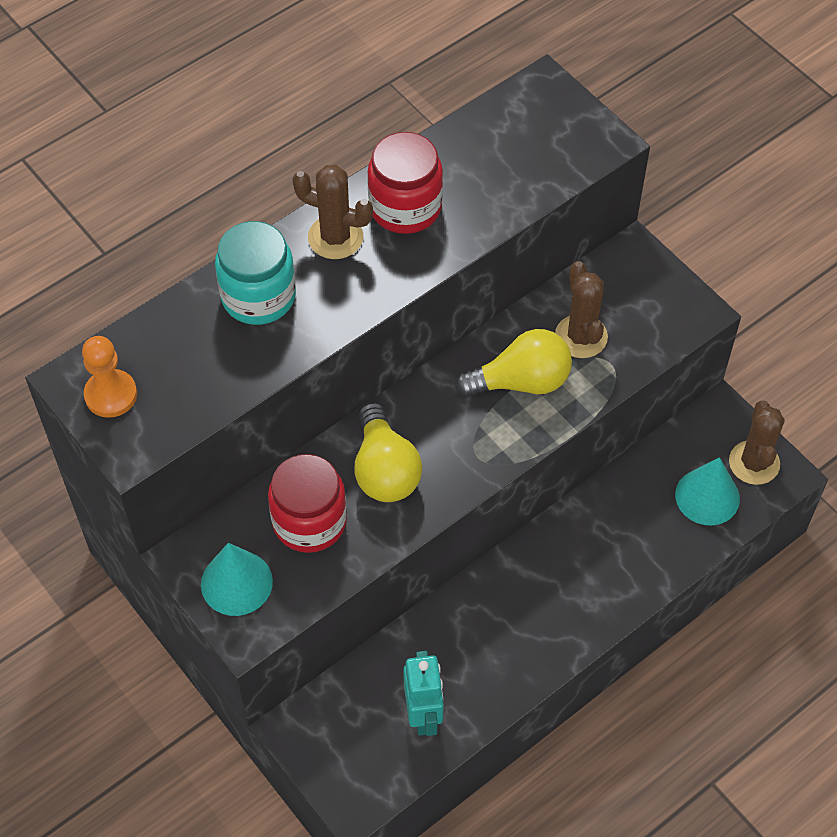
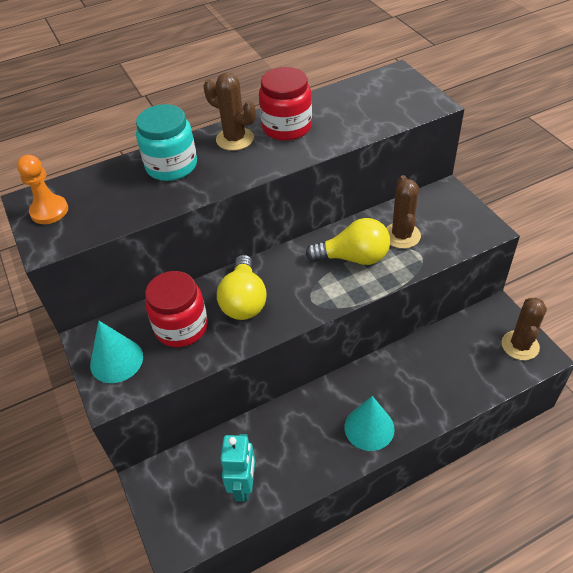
camera: 15 degrees right, 10 degrees down
(707, 496) = (483, 363): turquoise cone -> turquoise cone (369, 428)

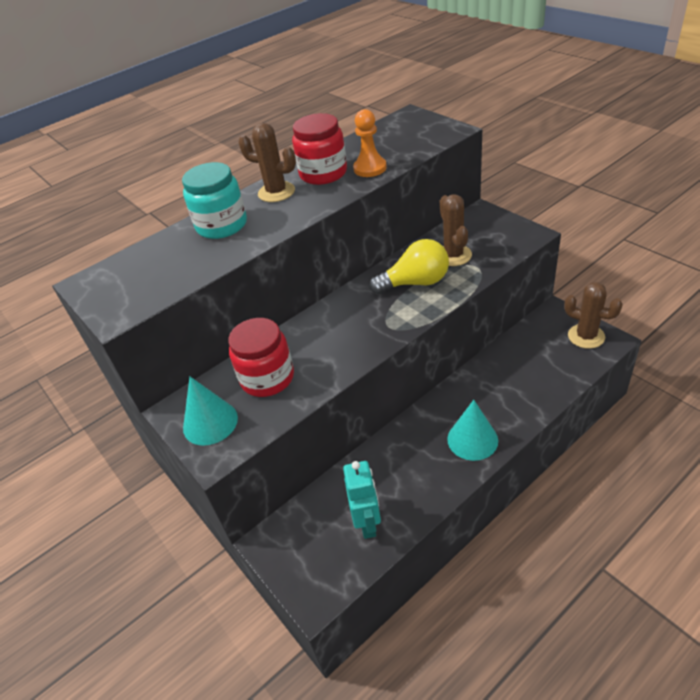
camera: 10 degrees left, 5 degrees down
(49, 211) = (109, 287): orange pawn -> orange pawn (370, 168)
(244, 301) = (322, 341): yellow light bulb -> none
(520, 345) = (586, 336): brown cactus -> brown cactus turned 60 degrees counterclockwise

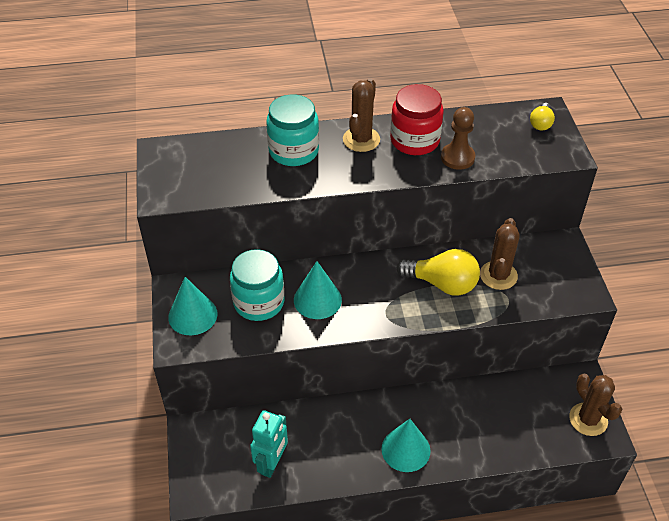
camera: 25 degrees right, 5 degrees up
(267, 378) = (259, 302): red jar -> turquoise jar
(276, 192) = (361, 139): brown cactus -> brown cactus turned 60 degrees clockwise
(320, 348) = (317, 299): none -> turquoise cone
(370, 168) = (457, 157): orange pawn -> brown pawn
(412, 123) = (541, 123): none -> yellow light bulb

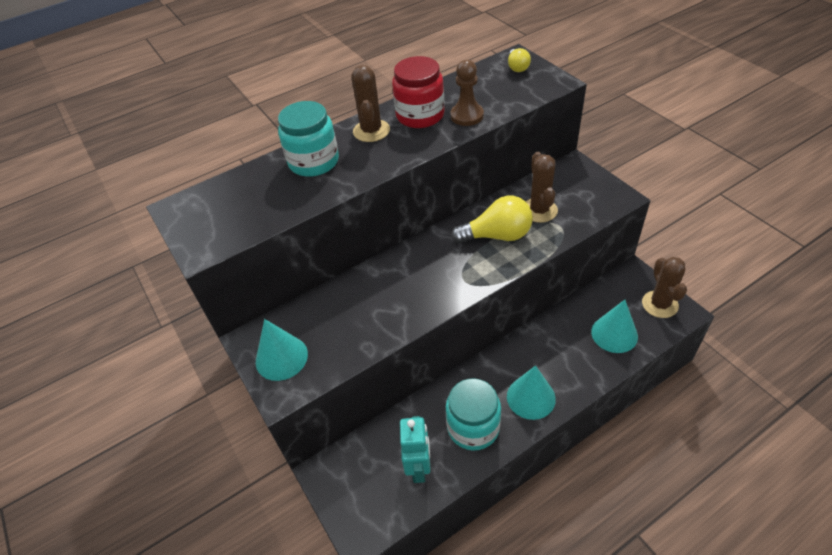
camera: 20 degrees left, 0 degrees up
(259, 302) = (340, 318): turquoise jar -> turquoise jar (473, 427)
(317, 299) = (395, 293): turquoise cone -> turquoise cone (614, 334)
(588, 419) = (659, 304): brown cactus -> brown cactus turned 45 degrees clockwise

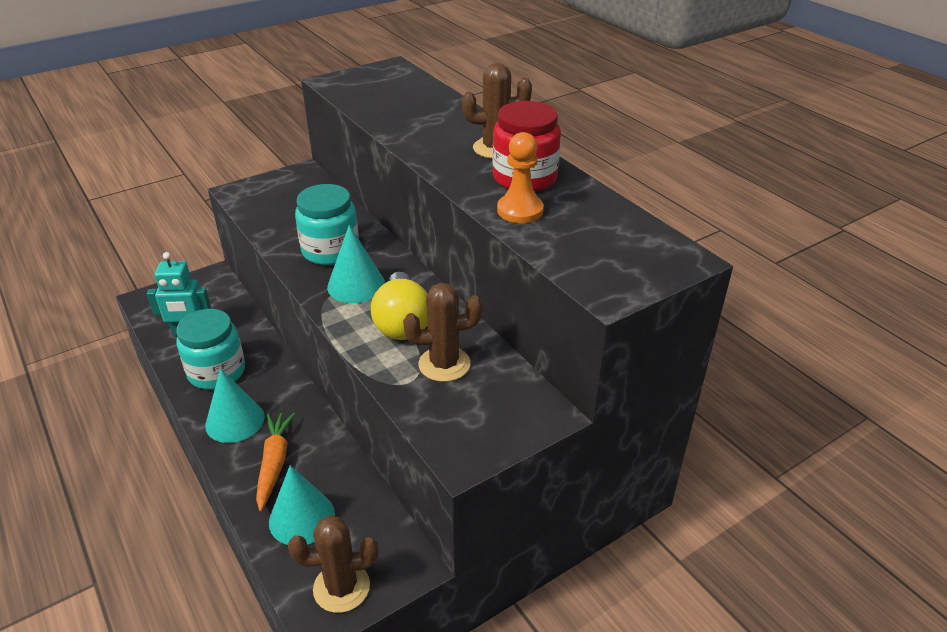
camera: 85 degrees right, 10 degrees down
(281, 357) = (275, 188): turquoise cone -> turquoise cone (356, 285)
(313, 162) = (444, 119): turquoise jar -> turquoise jar (330, 250)
(467, 116) = (520, 210): brown pawn -> orange pawn
(517, 67) = (651, 258): yellow light bulb -> none
(570, 360) = (274, 463): none -> orange carrot

